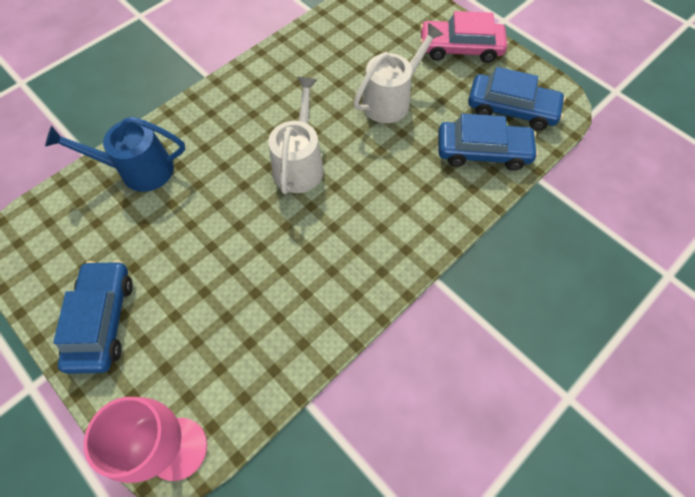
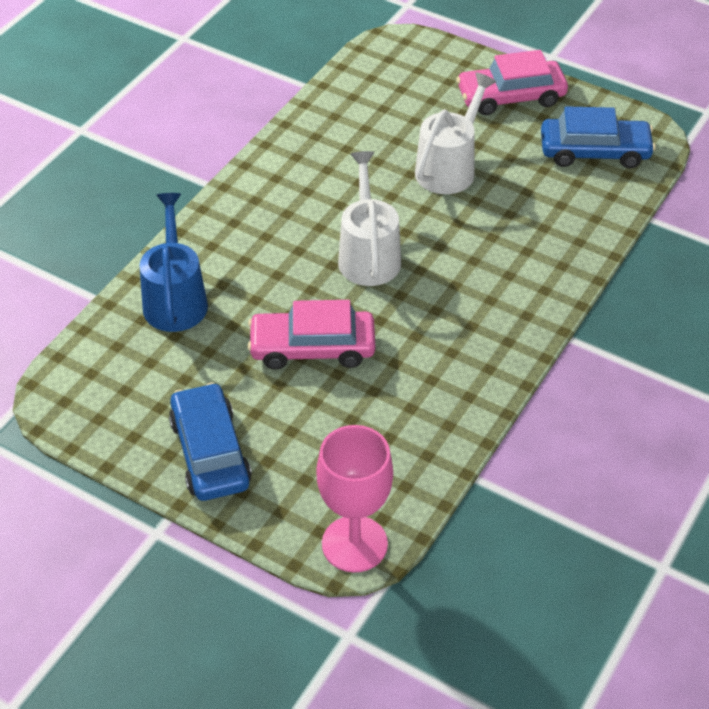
camera: 15 degrees left, 15 degrees down
(139, 170) = (175, 299): blue watering can -> blue watering can turned 105 degrees clockwise
(223, 239) = (312, 348): none -> pink car
(483, 151) = (577, 202): blue car -> none

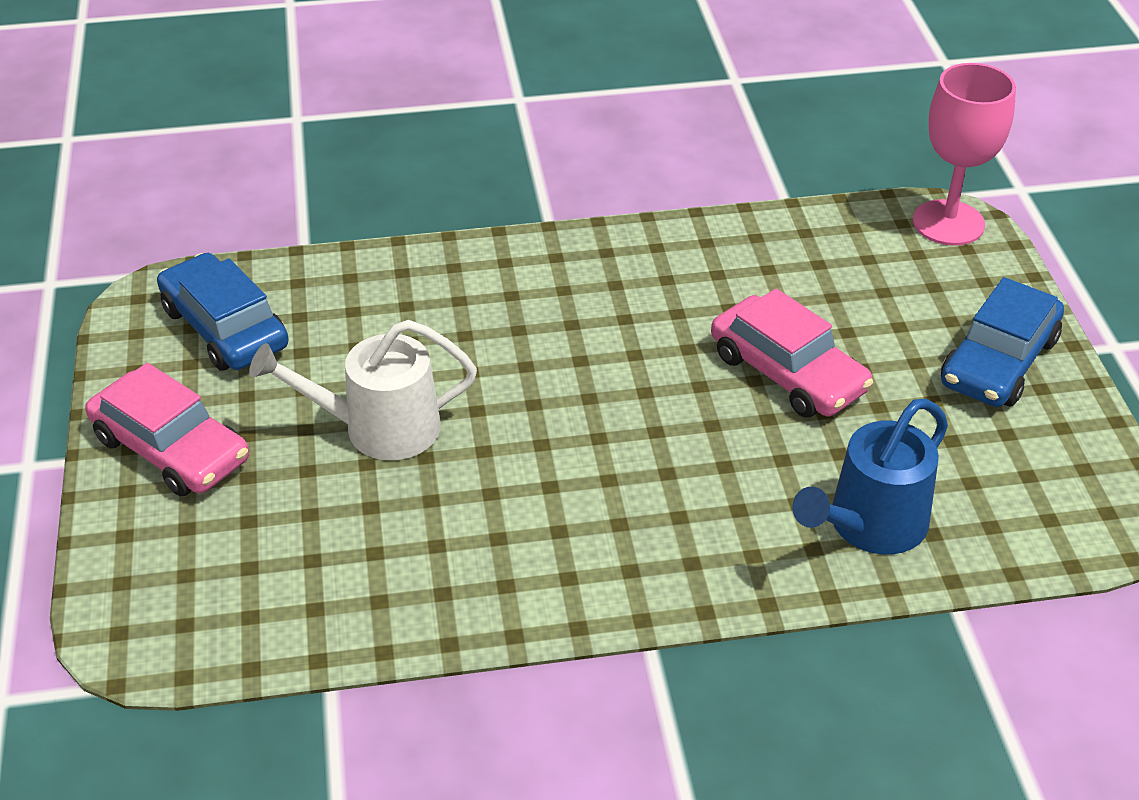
camera: 130 degrees left, 5 degrees down
(368, 255) = (606, 410): white watering can -> none

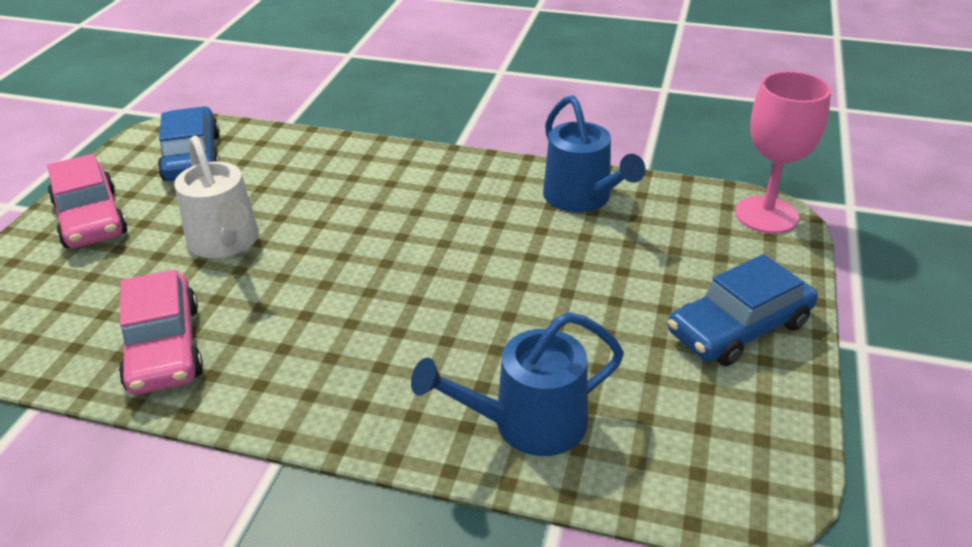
camera: 25 degrees right, 5 degrees down
(378, 428) = (226, 242): white watering can -> white watering can turned 135 degrees counterclockwise
(746, 255) = (582, 198): none -> blue watering can
(787, 373) = (550, 287): pink car -> pink car (164, 347)

